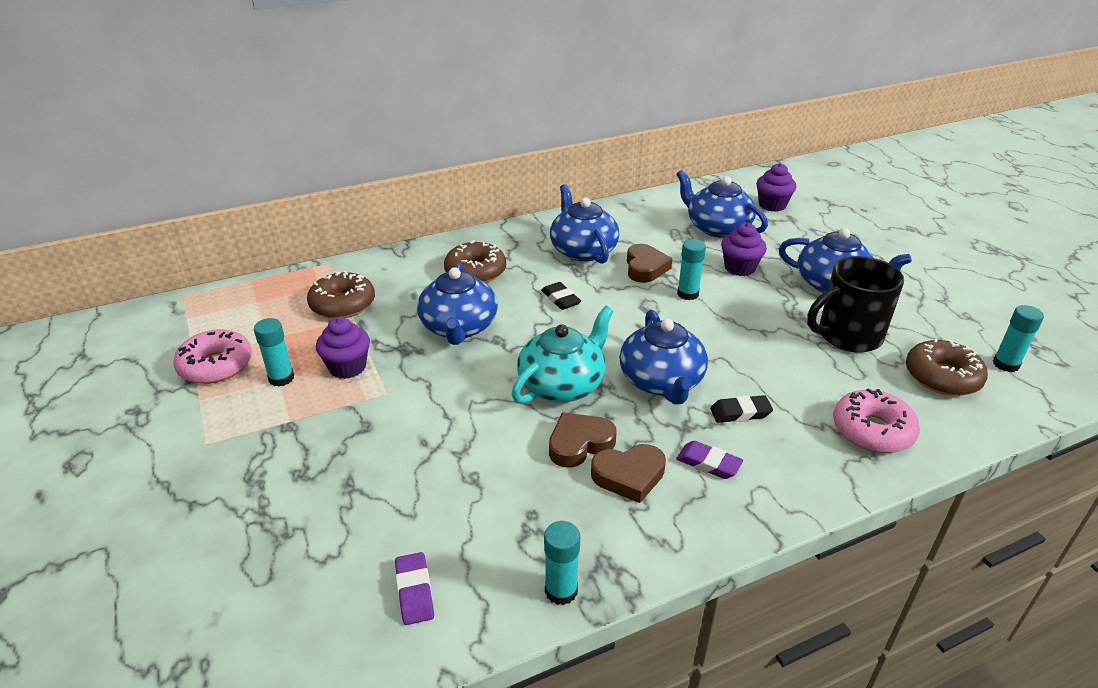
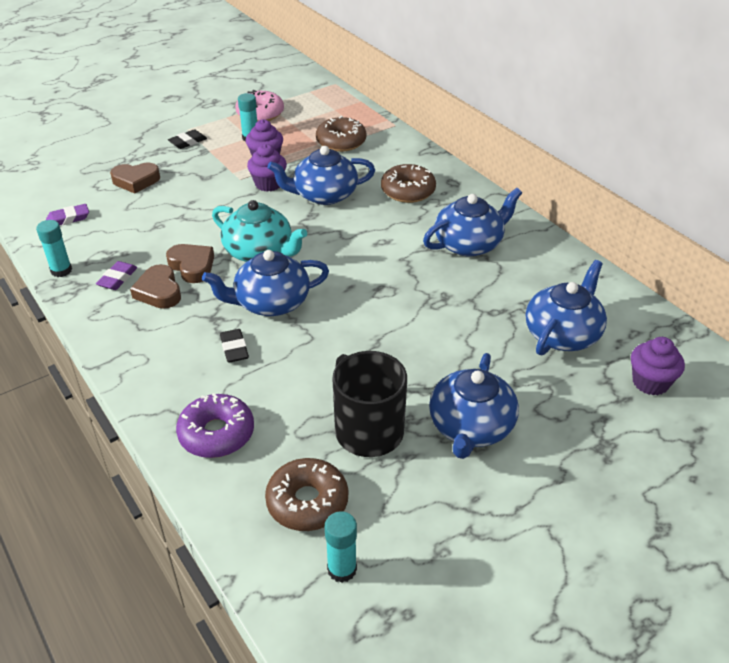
camera: 80 degrees right, 5 degrees up
(560, 299) = (379, 239): black eraser -> black eraser (188, 142)
(645, 268) = (452, 285): brown heart -> brown heart (136, 181)
(688, 294) = (413, 314): turquoise glue stick -> none
(708, 463) = (172, 331): purple eraser -> purple eraser (117, 278)
(739, 268) = (478, 351): purple cupcake -> purple cupcake (268, 184)
(872, 430) = (216, 433): pink donut -> purple donut

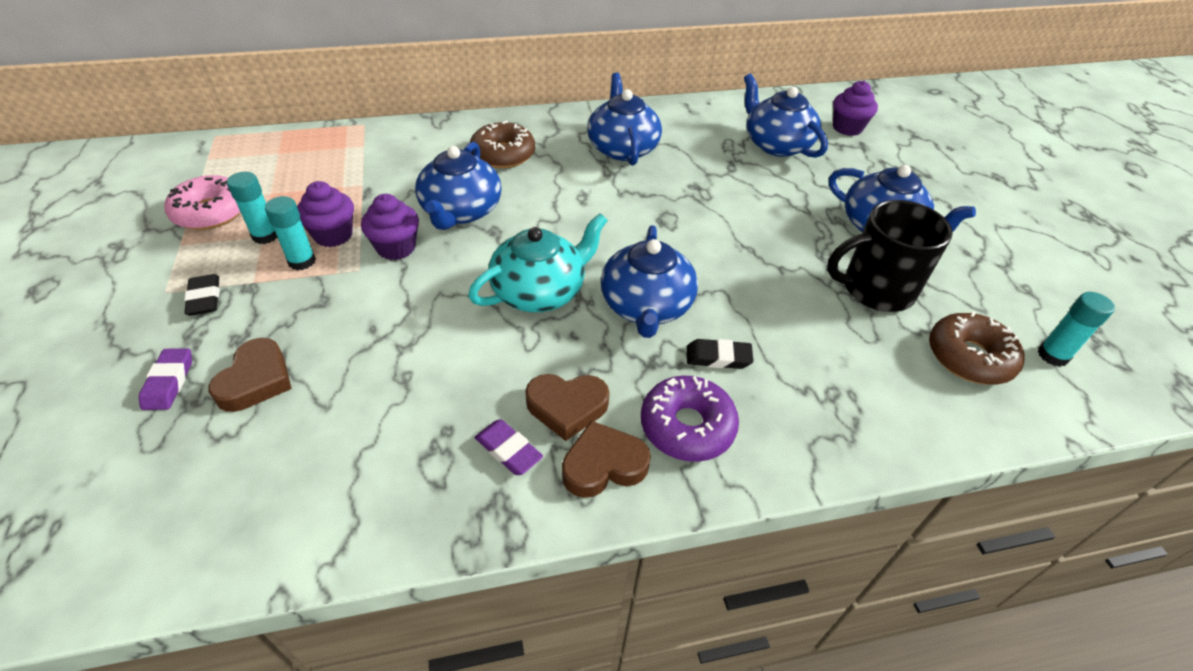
camera: 70 degrees left, 5 degrees up
(61, 270) = (440, 524): turquoise glue stick -> turquoise glue stick (302, 261)
(68, 219) = (290, 492): purple eraser -> purple eraser (169, 382)
(192, 266) = (530, 360): brown heart -> brown heart (603, 465)
(216, 433) = (861, 406): purple donut -> purple donut (687, 426)
(341, 142) = (358, 168): brown donut -> none

